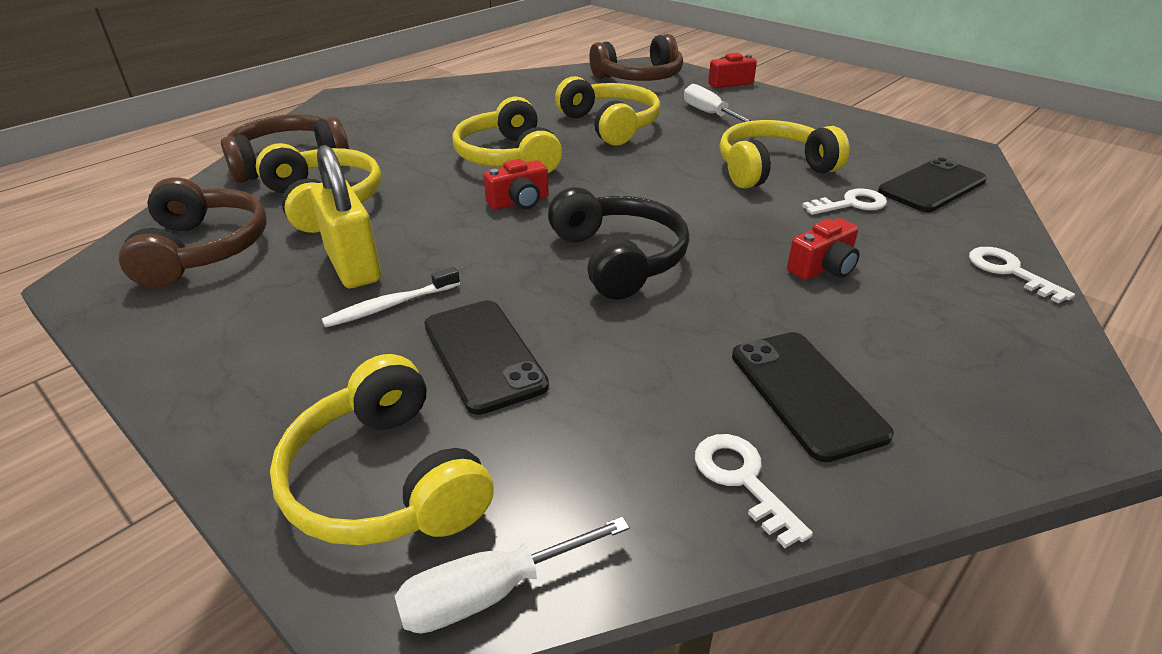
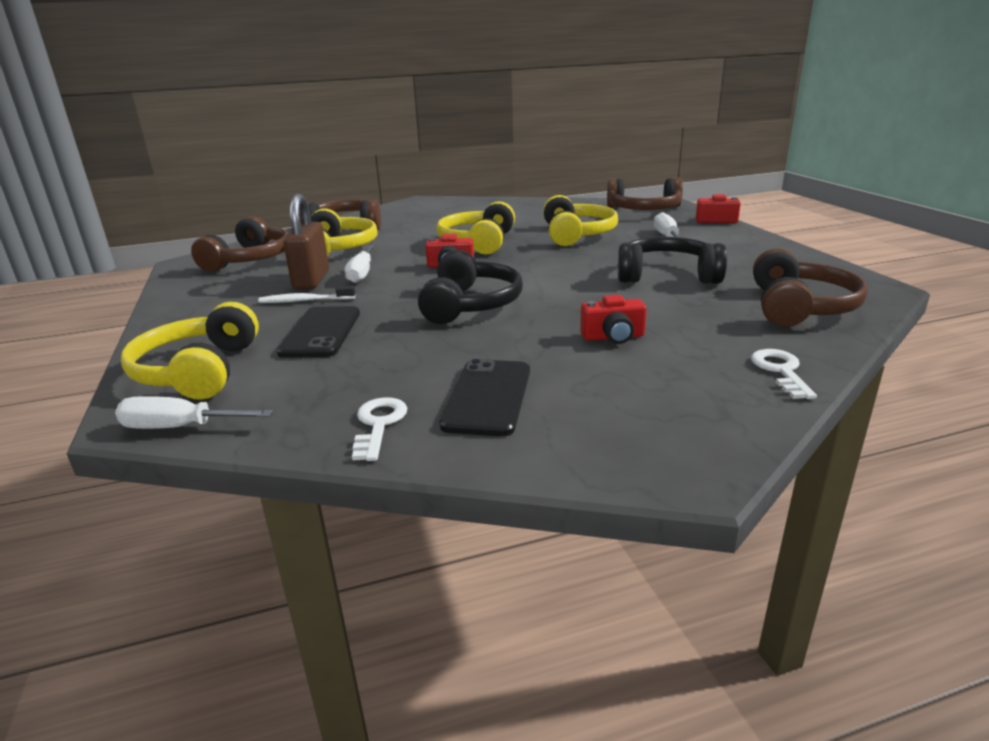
camera: 30 degrees right, 10 degrees down
(353, 266) = (311, 280): yellow padlock -> brown padlock
(414, 239) = (361, 273): none -> white screwdriver
(772, 169) = (667, 275): yellow headphones -> black headphones
(850, 204) = (701, 306): white key -> none
(932, 186) = (800, 307): black phone -> brown headphones

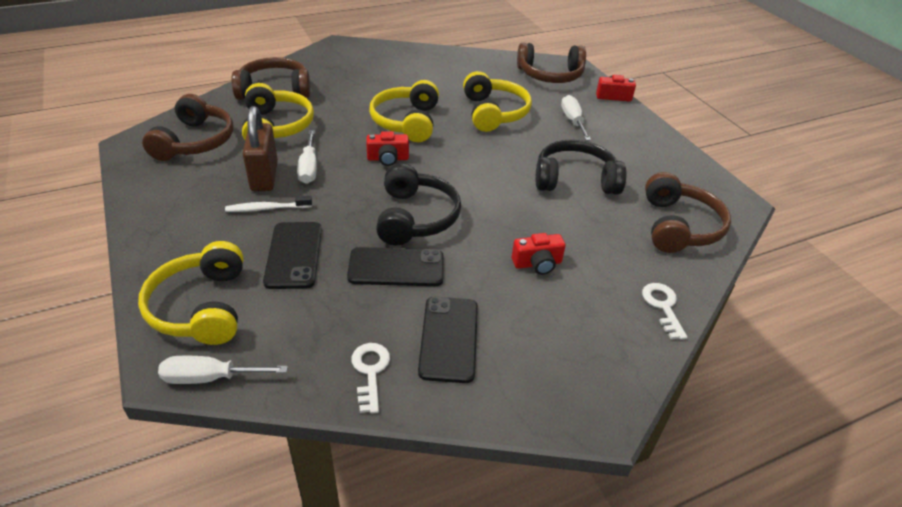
camera: 10 degrees left, 15 degrees up
(437, 341) = (396, 267): none -> black phone

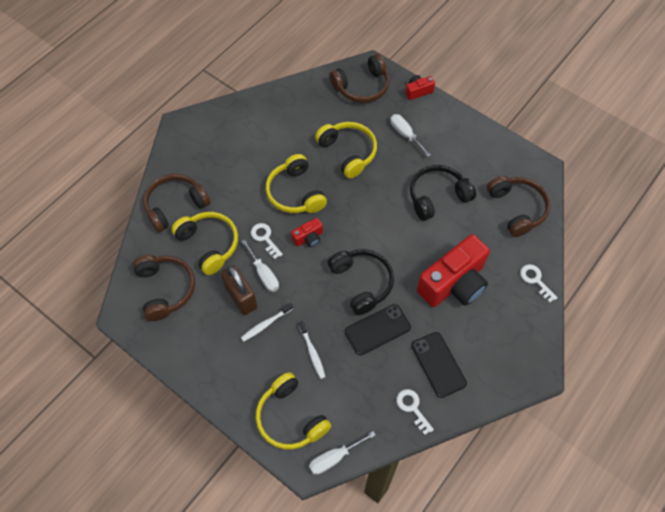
camera: 25 degrees left, 20 degrees up
(294, 255) = (312, 352): black phone -> white toothbrush
(339, 142) = (265, 238): none -> white key
(537, 264) = (454, 283): red camera -> red camera, size x2.26

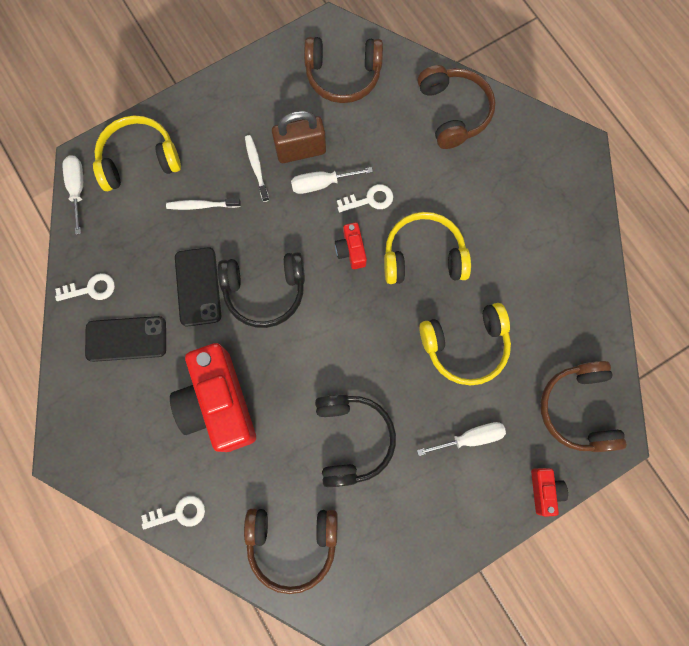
camera: 110 degrees right, 15 degrees up
(209, 244) = (384, 135): yellow headphones -> none

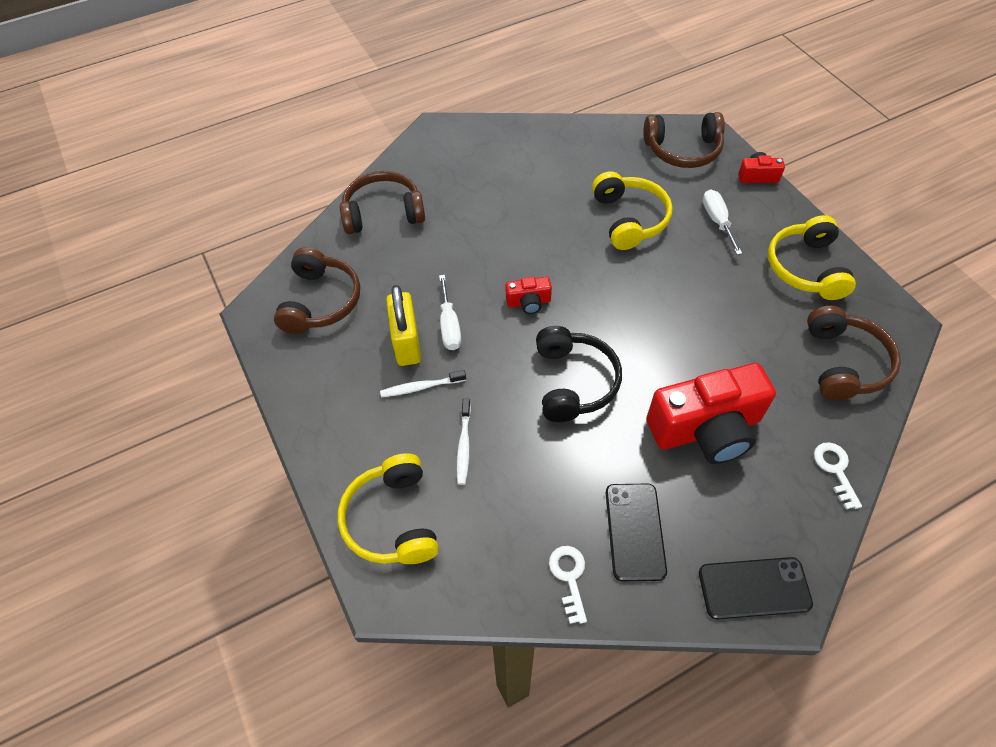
camera: 85 degrees left, 20 degrees down
(78, 189) = (424, 600): white screwdriver -> none
(198, 286) = (567, 450): black phone -> black phone (754, 588)
(301, 151) = (406, 343): brown padlock -> yellow padlock
(352, 439) = (730, 309): black headphones -> none
(369, 200) = (472, 284): white key -> none
(423, 256) = (537, 244): yellow headphones -> yellow headphones (805, 268)

